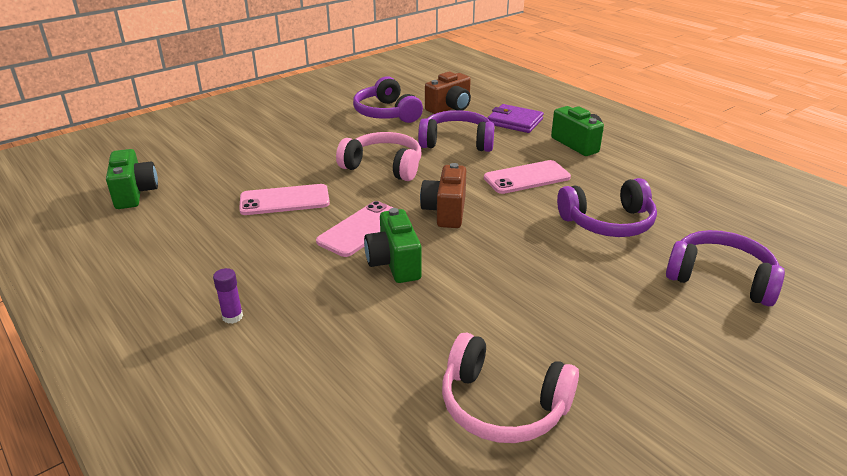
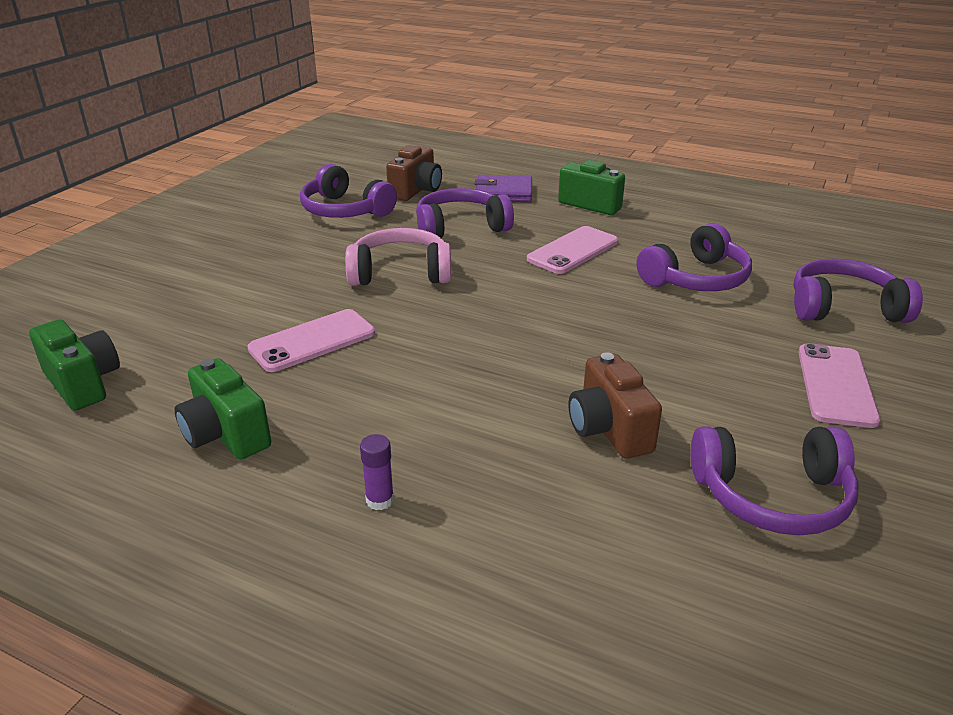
camera: 25 degrees left, 0 degrees up
(362, 229) = (442, 351): pink phone -> pink phone (836, 385)
(394, 263) = (517, 380): green camera -> green camera (226, 434)
(445, 212) = (520, 307): brown camera -> brown camera (609, 429)
(502, 405) = (772, 496): pink headphones -> purple headphones

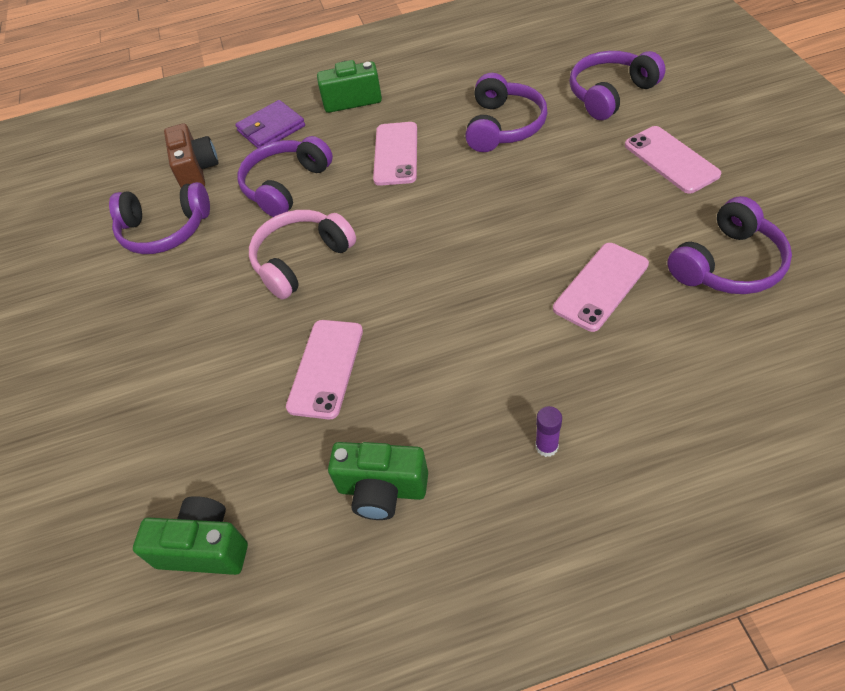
camera: 35 degrees left, 20 degrees up
(609, 429) = (600, 286): brown camera -> pink phone

